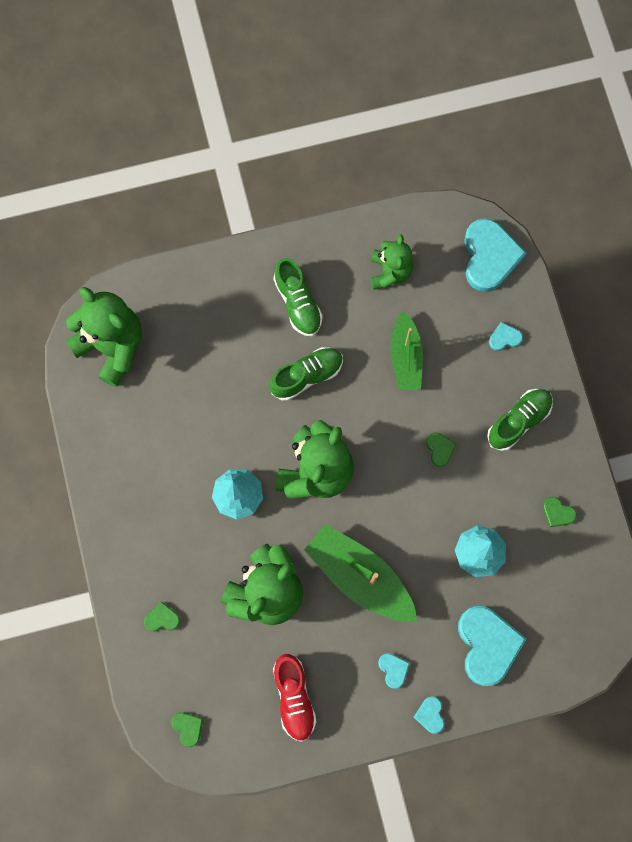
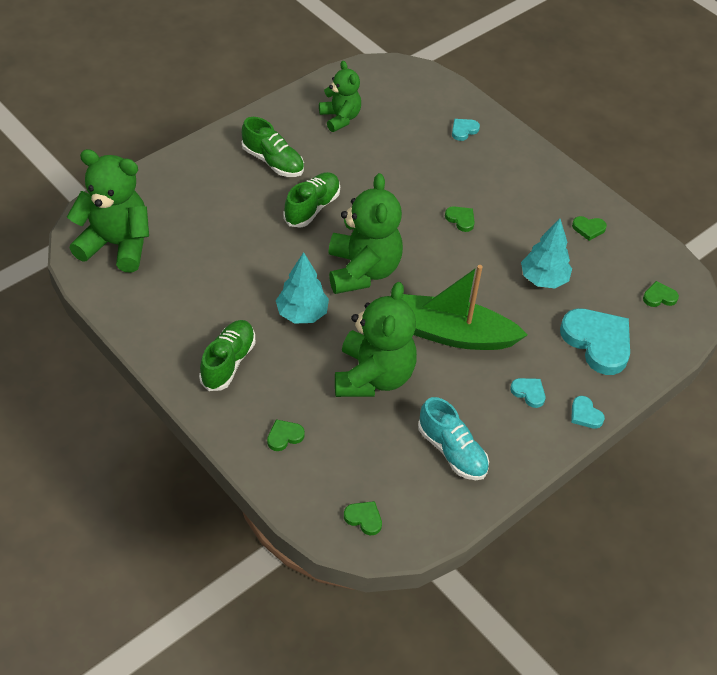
camera: 30 degrees left, 25 degrees down
(294, 698) = (452, 451): red shoe -> turquoise shoe
(405, 357) = (390, 168): green boat -> none
(489, 257) = (416, 85): turquoise heart -> none
(518, 421) = (513, 179): green shoe -> green shoe (228, 362)
(577, 621) = (659, 297): none -> green heart

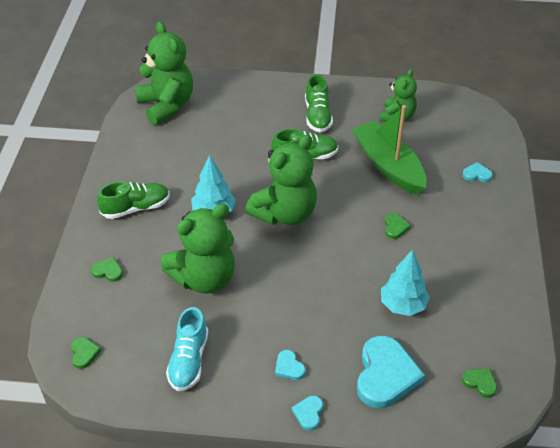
camera: 50 degrees right, 5 degrees down
(452, 334) = (289, 291): green boat -> green boat (388, 166)
(528, 393) = (289, 367): turquoise heart -> turquoise heart turned 150 degrees clockwise
(588, 229) = (486, 297): green heart -> none

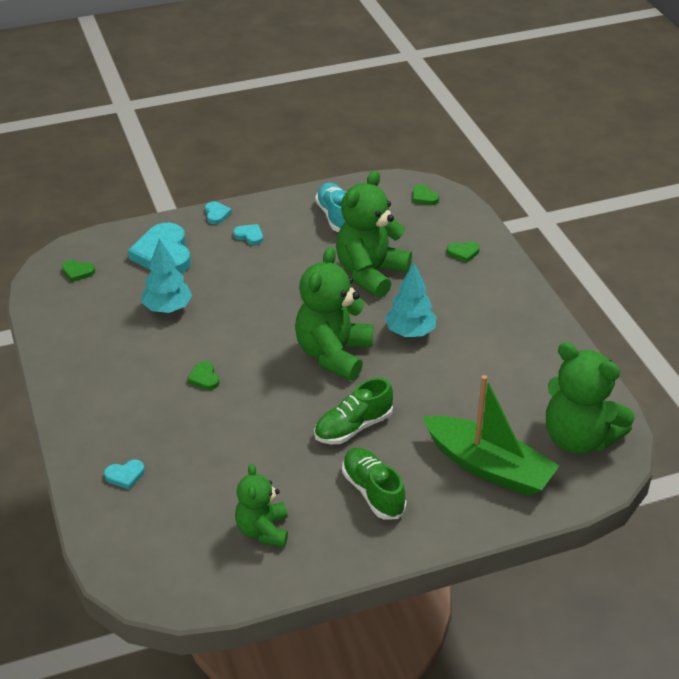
camera: 155 degrees right, 5 degrees down
(136, 208) = (492, 310): green shoe -> none
(388, 166) = (243, 450): green boat -> green boat (488, 467)

